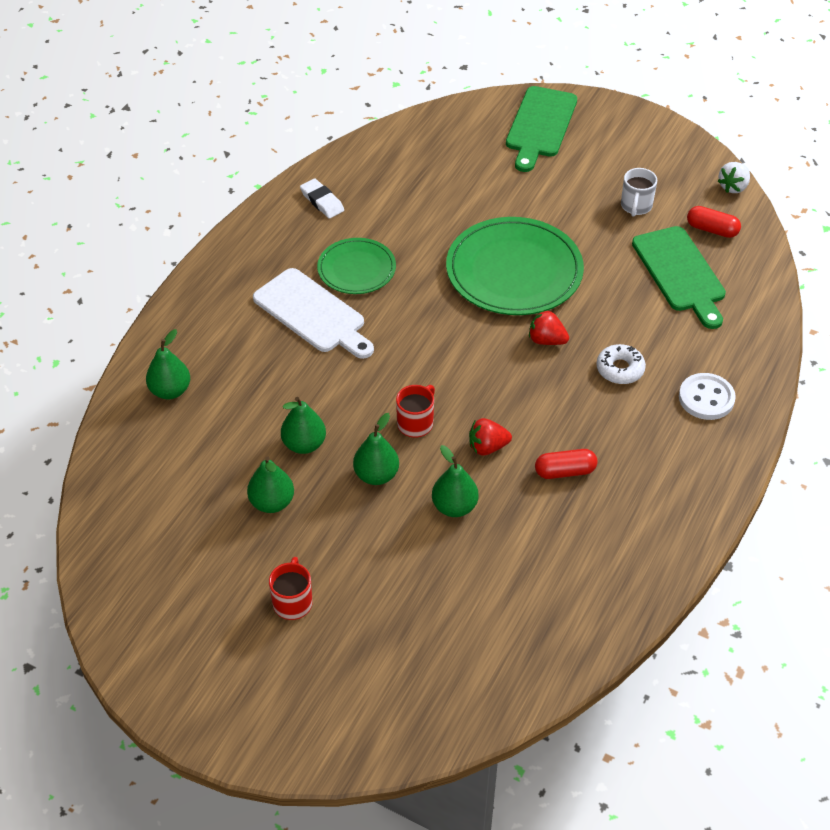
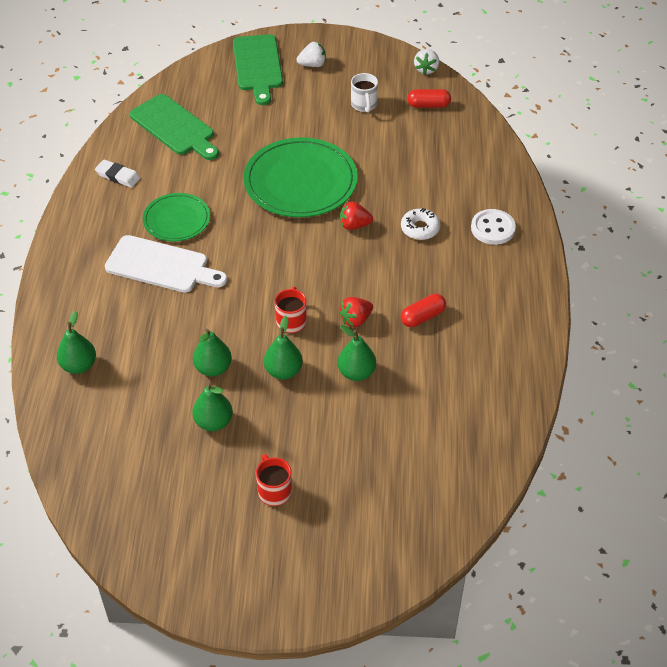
camera: 25 degrees left, 0 degrees up
(603, 142) = (312, 65): none -> white strawberry
(680, 273) = (424, 144): green cutting board -> green cutting board (175, 127)

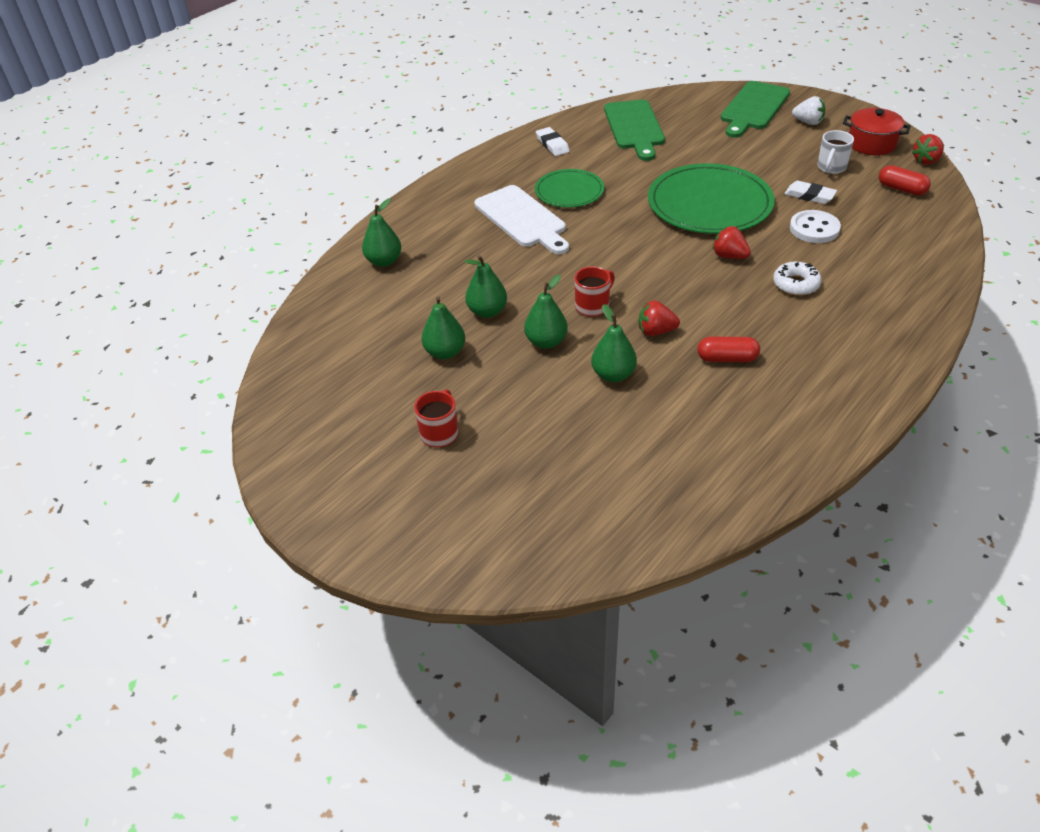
camera: 40 degrees right, 5 degrees down
(368, 140) = (809, 195): none -> white eraser
(376, 68) = (871, 144): none -> red pot
(426, 69) = (926, 160): white strawberry -> red strawberry
(493, 228) = (878, 315): white button -> white button (814, 229)

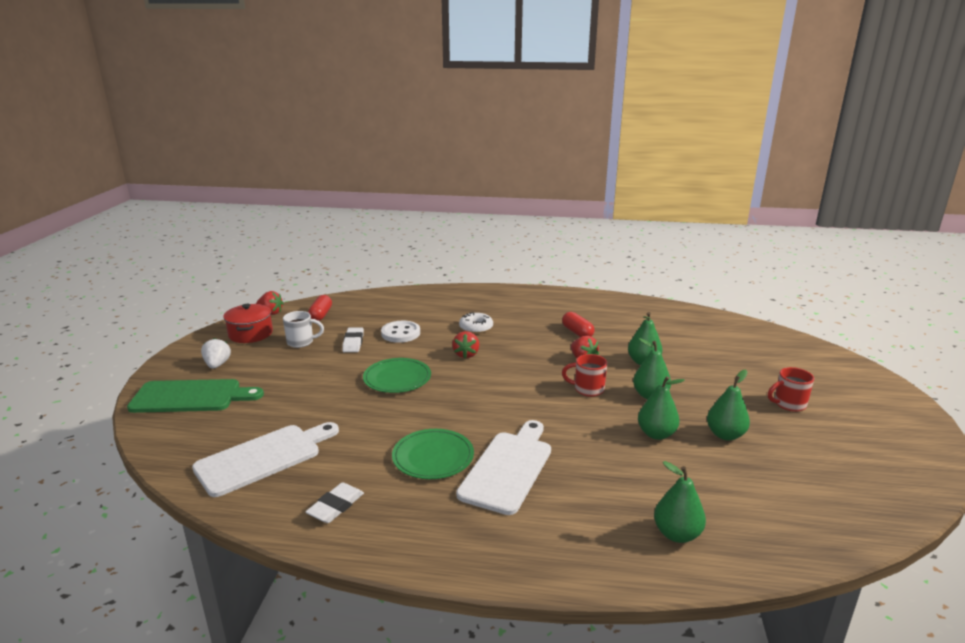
camera: 125 degrees left, 20 degrees down
(634, 127) = (263, 457): green cutting board -> white cutting board
(709, 204) = (397, 378): green plate -> green plate, size x0.58

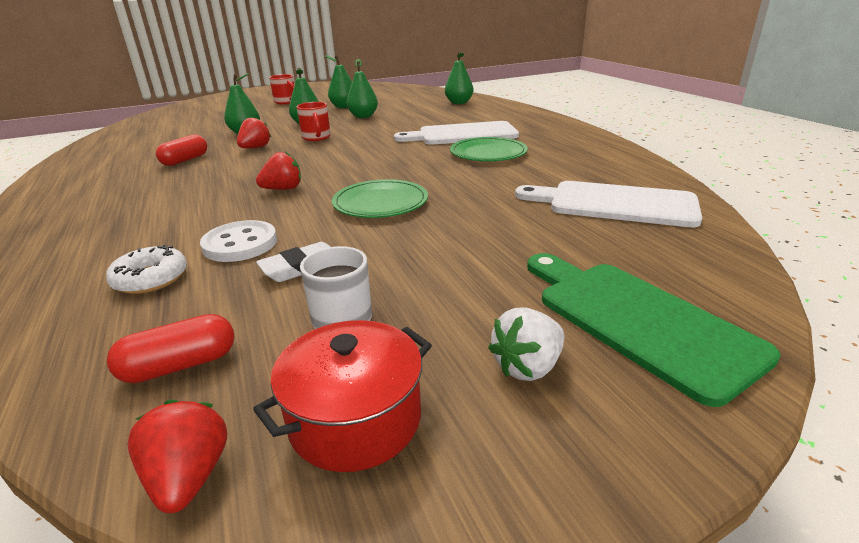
camera: 120 degrees left, 5 degrees up
(336, 506) = (596, 160): white eraser -> none
(476, 327) = (191, 204): white donut -> white donut (151, 279)

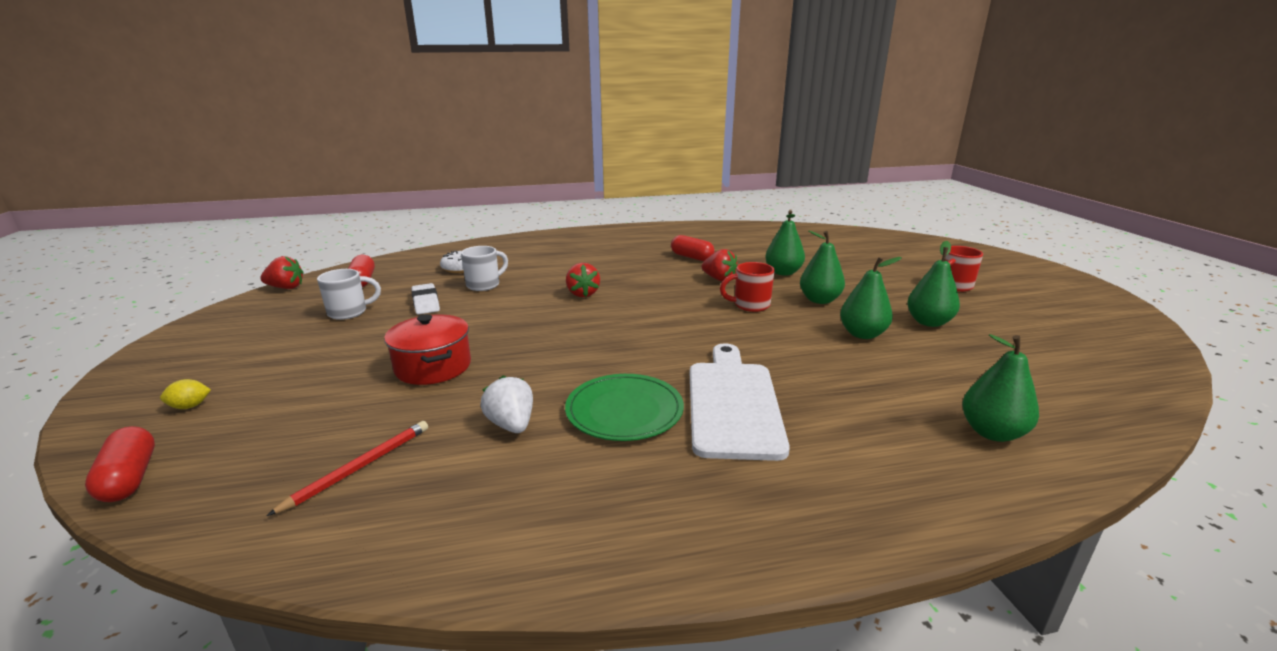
camera: 100 degrees right, 5 degrees down
(240, 244) = (484, 285): white button -> white mug
(355, 419) = (265, 314): red pot -> red pot (433, 367)
(380, 202) = (511, 330): green plate -> none
(527, 367) = (223, 358): white strawberry -> white strawberry (511, 425)
(614, 204) = (359, 467): white cutting board -> red pencil
(637, 320) = (190, 406): green cutting board -> yellow lemon
(738, 286) = (129, 478): none -> red capsule

